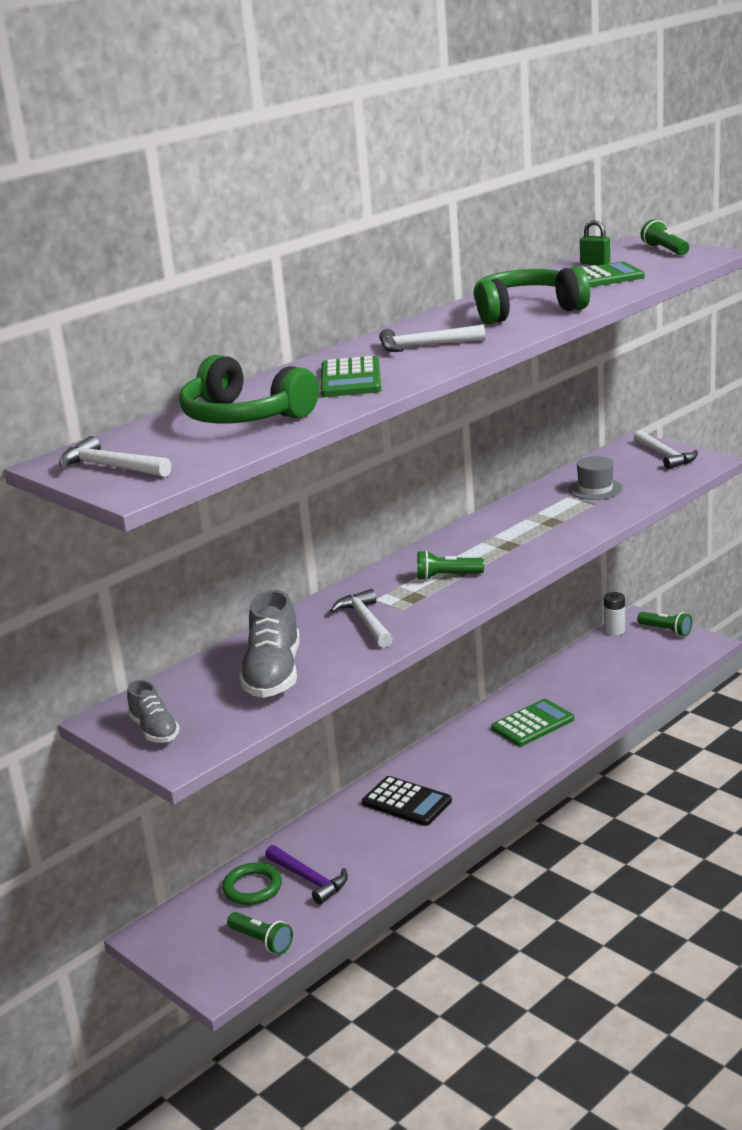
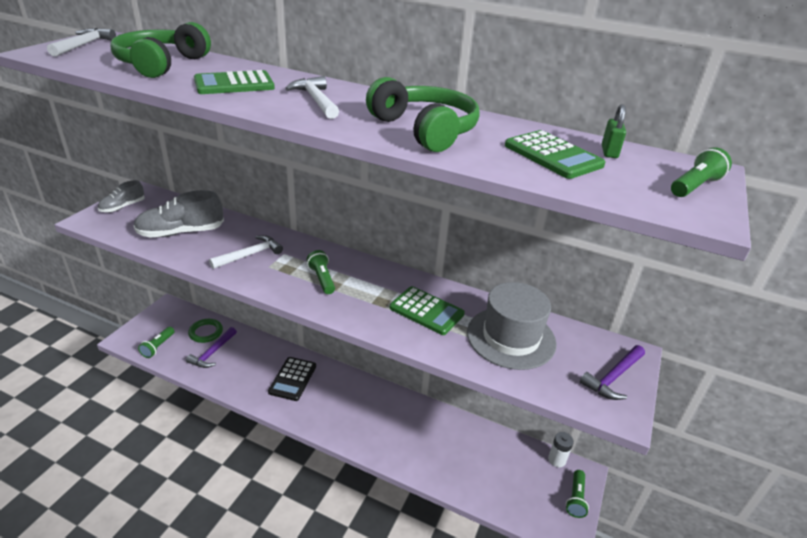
camera: 65 degrees right, 10 degrees up
(533, 724) = (399, 428): green calculator -> green calculator (426, 311)
(595, 489) = (511, 337): grey hat -> grey hat, size x1.80
(665, 456) = (613, 378): white hammer -> purple hammer

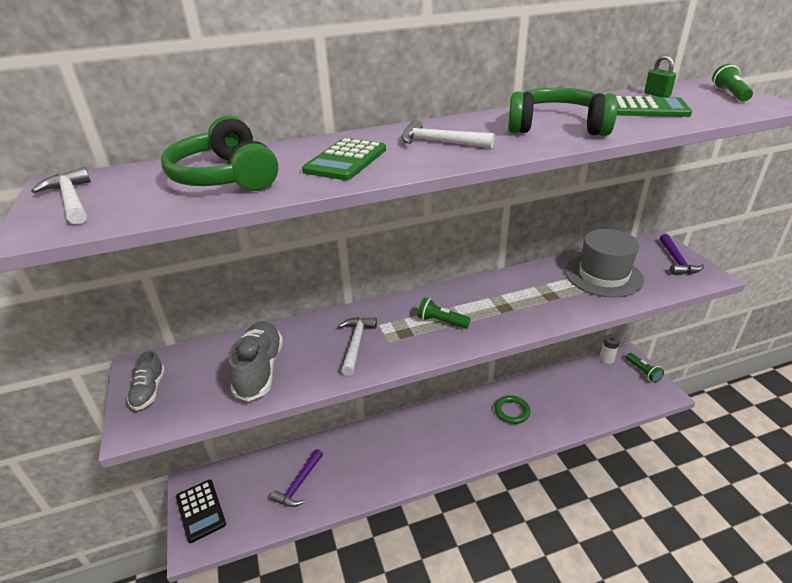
camera: 40 degrees left, 0 degrees up
(158, 347) = (239, 523): green flashlight -> none
(181, 232) = (260, 370): grey shoe -> grey shoe turned 150 degrees clockwise
(206, 332) = (265, 474): green ring -> green ring (512, 411)
(212, 353) = (299, 484): purple hammer -> purple hammer turned 45 degrees clockwise
(292, 379) = (394, 447): black calculator -> black calculator (200, 510)
(426, 311) = (538, 294): green calculator -> none

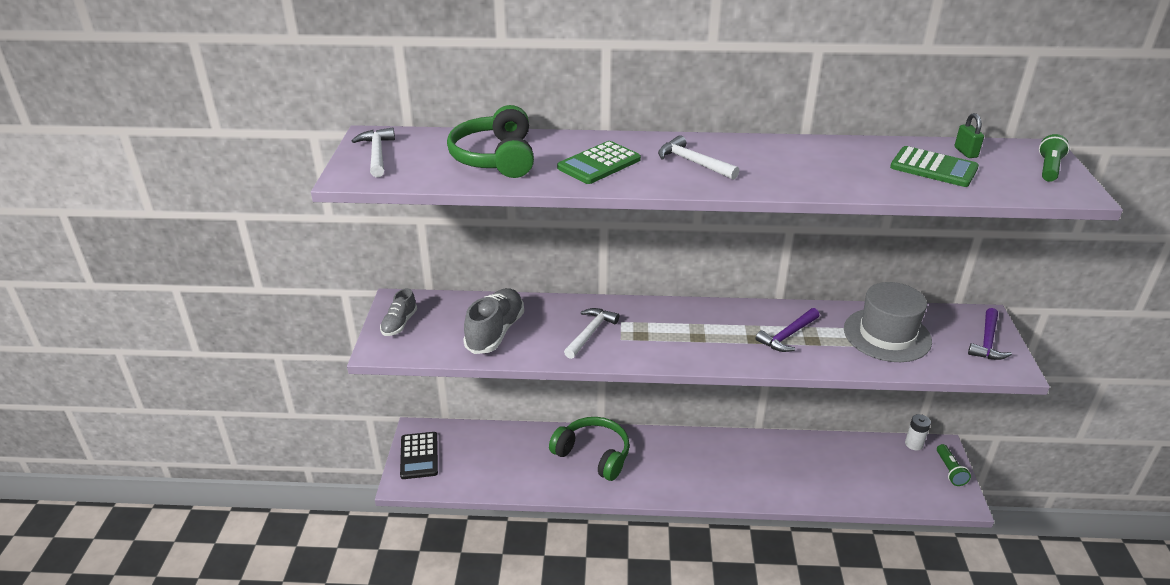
camera: 20 degrees right, 0 degrees up
(299, 484) = (515, 462): purple hammer -> purple hammer (787, 336)
(441, 321) = (682, 335): green flashlight -> none
(512, 411) = (765, 464): green ring -> none
(557, 127) = (817, 169): green headphones -> green headphones (593, 454)

